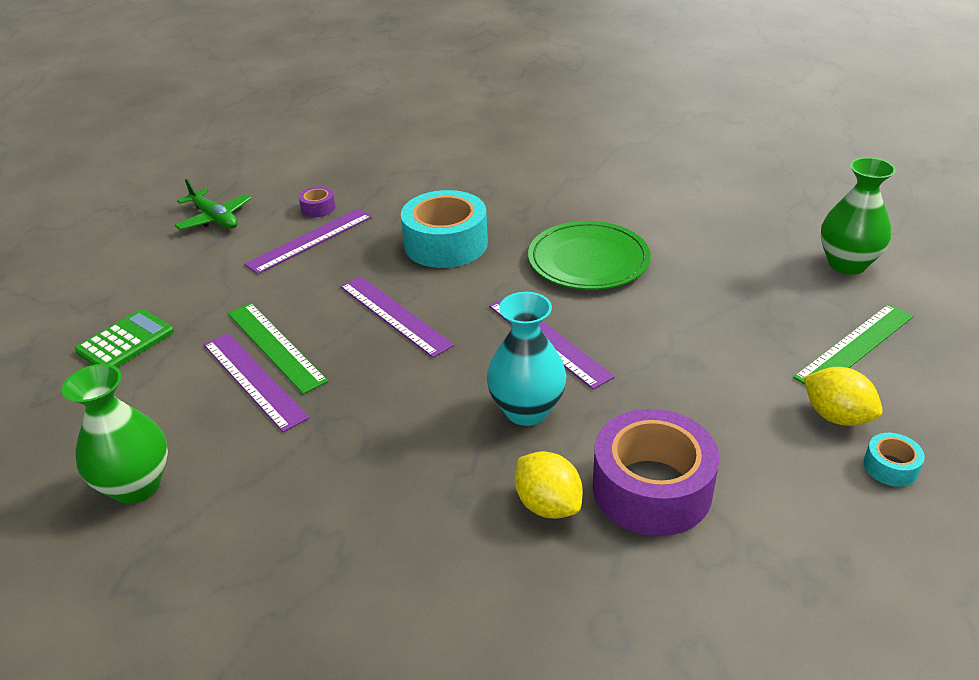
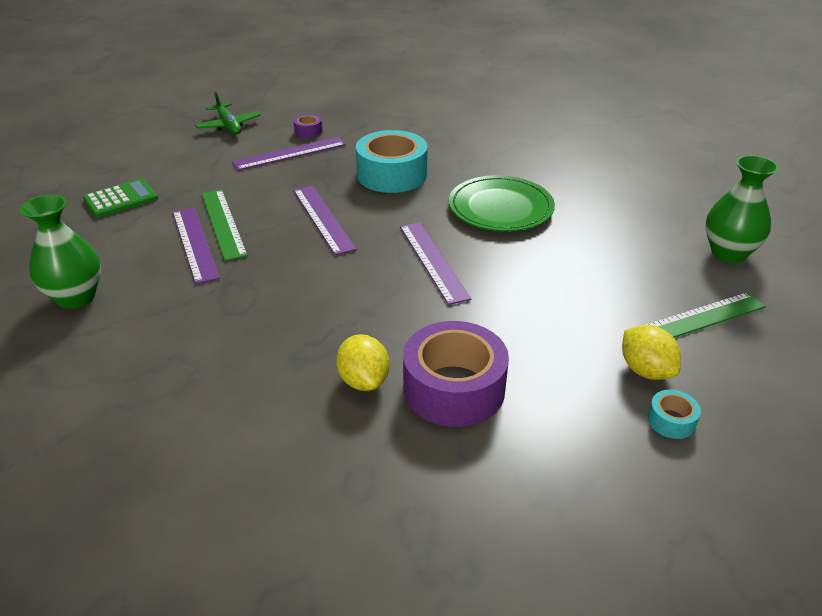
camera: 15 degrees right, 0 degrees up
(526, 410) = (386, 309): turquoise vase -> none

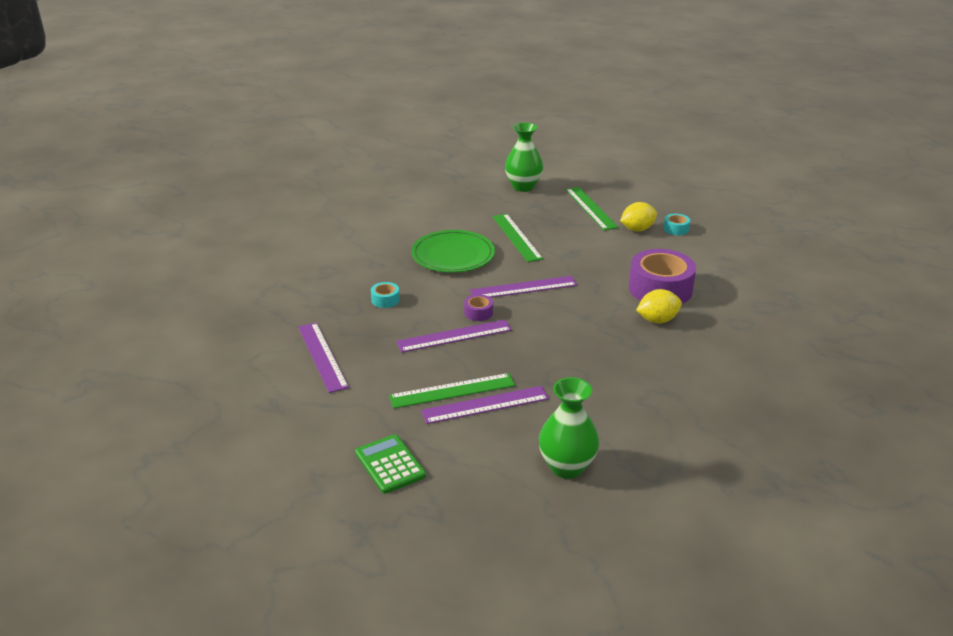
camera: 85 degrees left, 5 degrees down
(229, 125) = (234, 401): green plane -> none
(308, 131) = (275, 345): purple tape -> purple tape (478, 313)
(392, 175) = (385, 300): turquoise tape -> turquoise tape, size x0.44
(566, 252) = (516, 237): none -> green ruler

